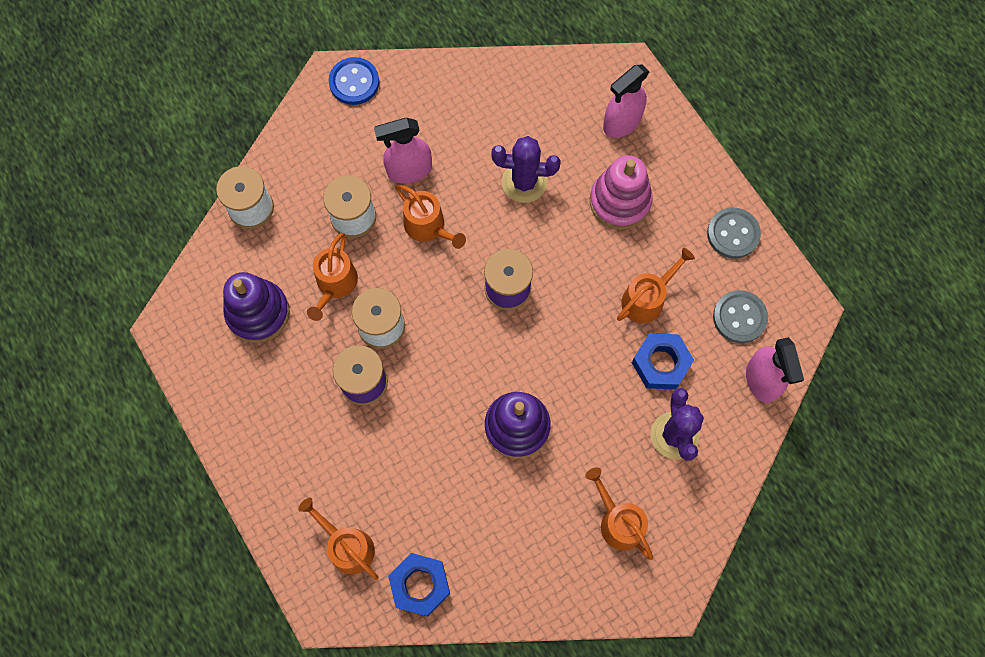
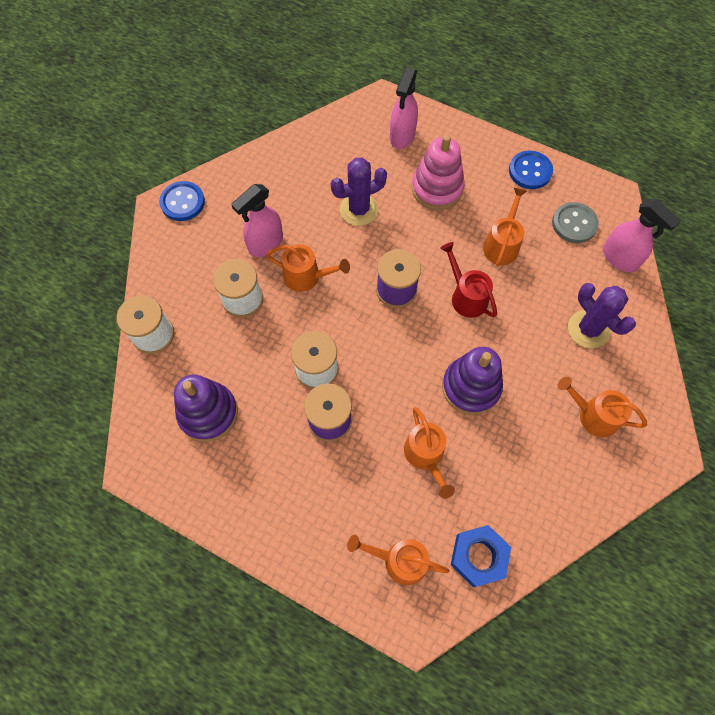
camera: 30 degrees left, 5 degrees down
(335, 284) = (259, 357): orange watering can -> orange watering can (425, 455)
(573, 333) = (466, 296): none -> red watering can
(661, 363) = (543, 284): blue nut -> none
(733, 234) = (530, 171): grey button -> blue button

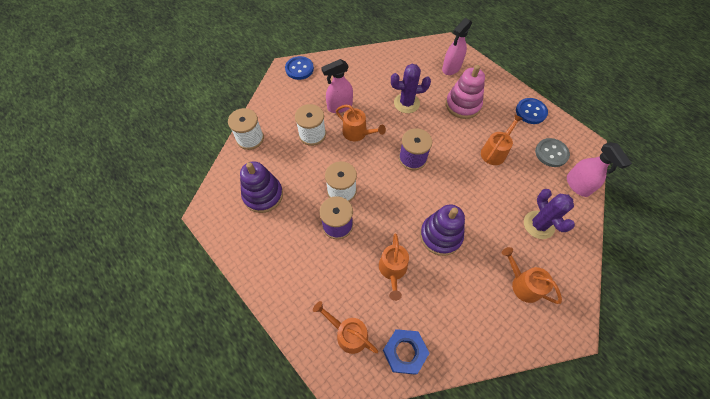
camera: 20 degrees right, 5 degrees down
(466, 296) = (458, 177): red watering can -> none

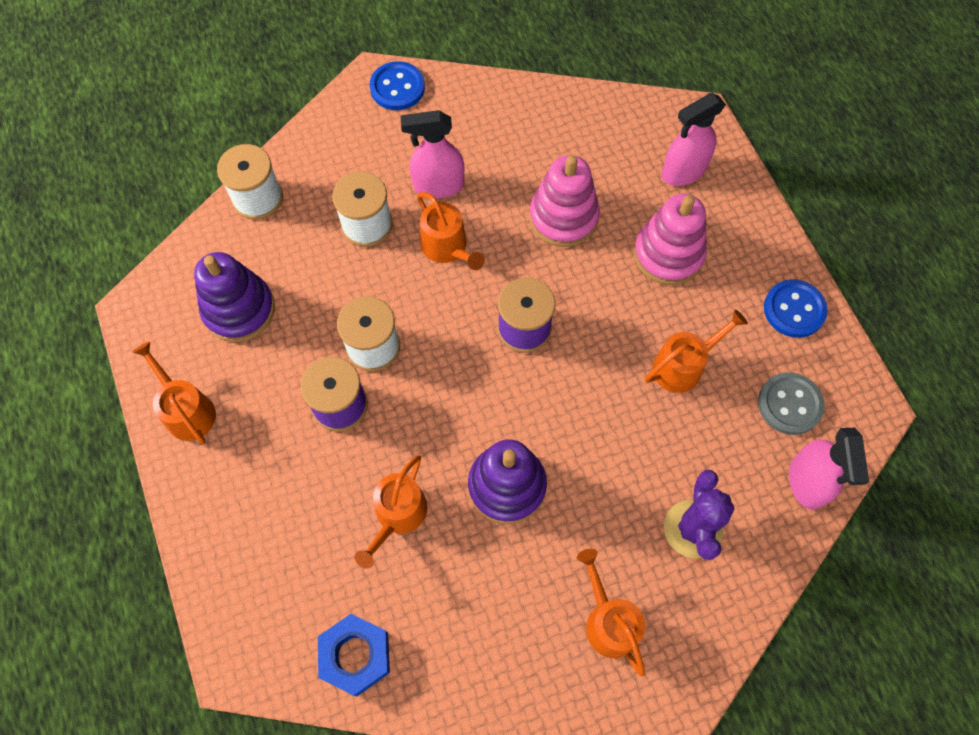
camera: 20 degrees right, 5 degrees up
(348, 334) = (280, 592): orange watering can -> orange watering can (187, 410)
(406, 103) = (563, 217): purple cactus -> pink stacking toy

